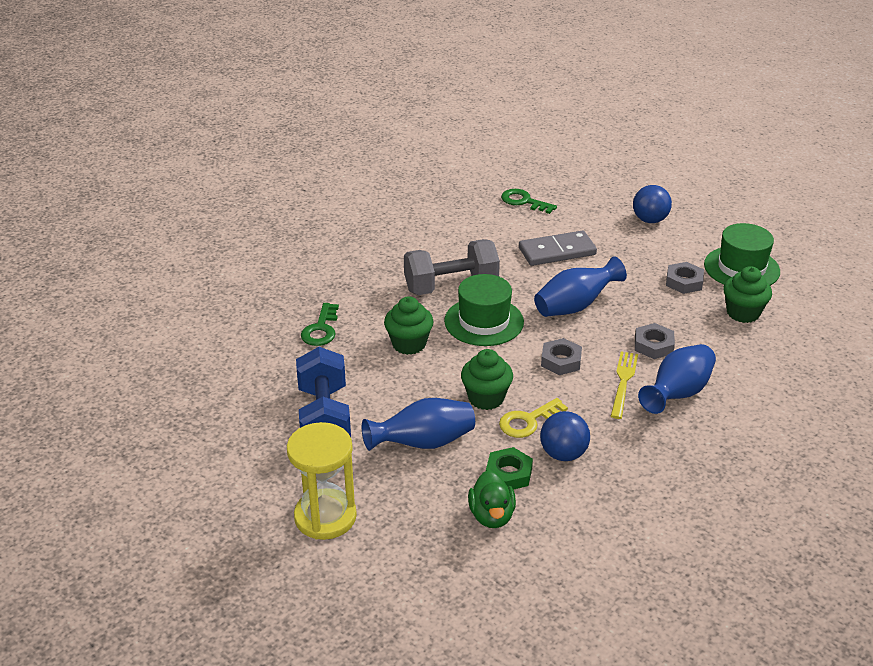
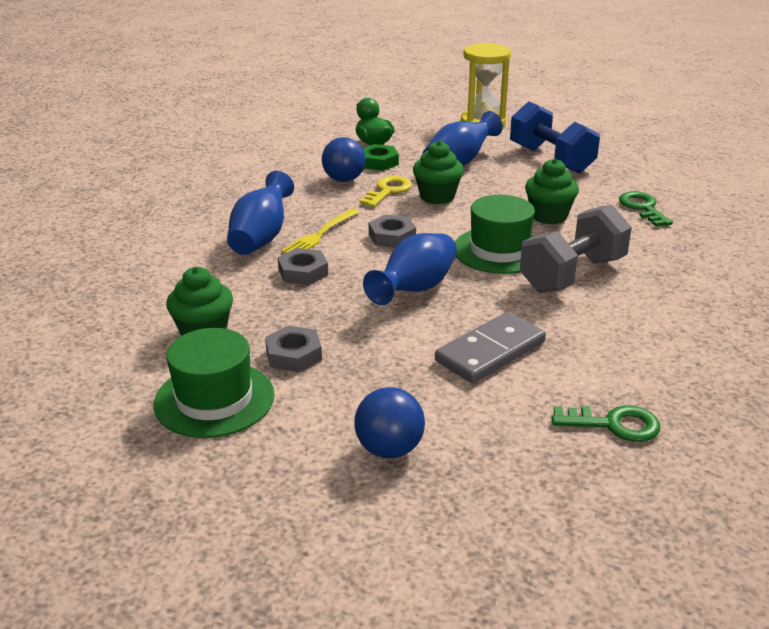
camera: 155 degrees right, 5 degrees down
(623, 381) = (319, 235): yellow fork -> yellow fork turned 45 degrees clockwise

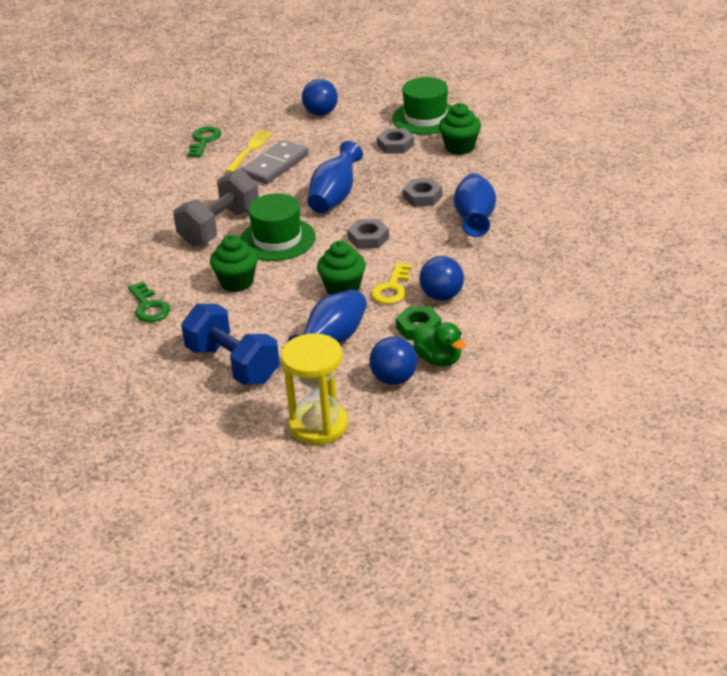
camera: 170 degrees right, 5 degrees up
(319, 235) = (429, 230): yellow fork -> yellow fork (250, 150)
(415, 137) = (394, 379): none -> blue ball
(614, 424) = (204, 141): green key -> green key turned 105 degrees clockwise

